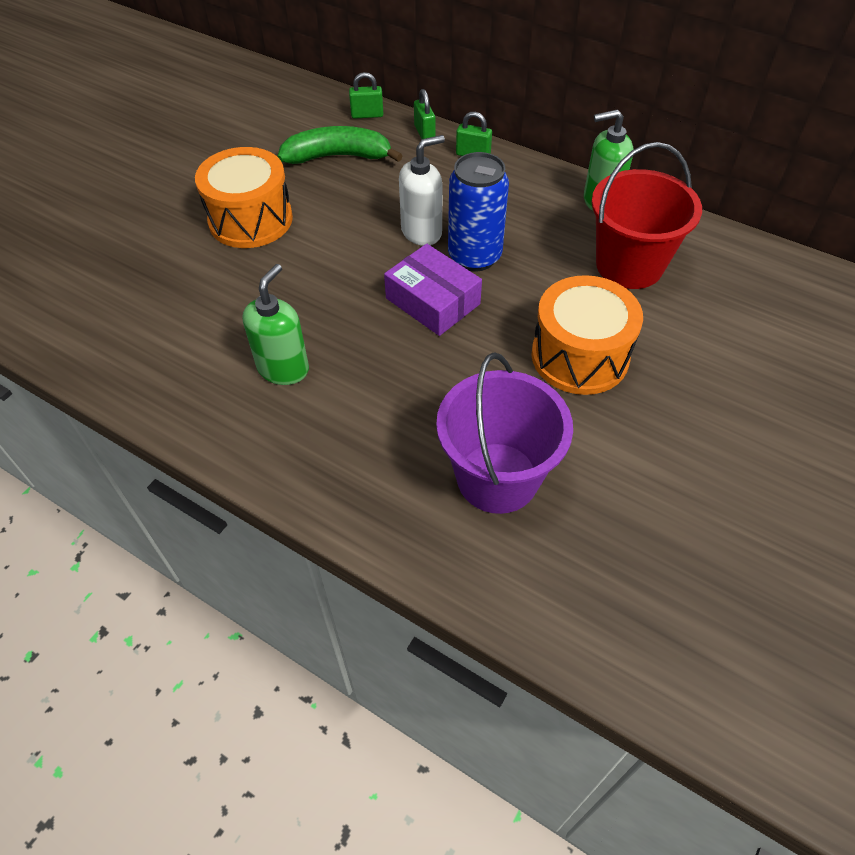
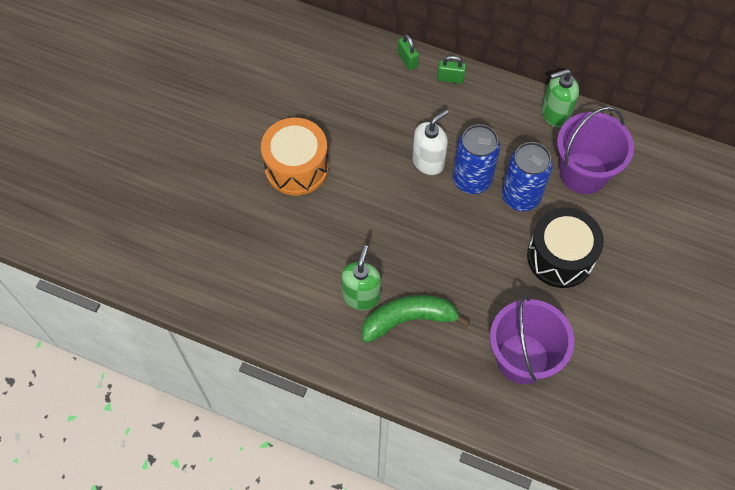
camera: 10 degrees left, 10 degrees up
(338, 156) = (345, 94): green banana -> green banana (409, 319)
(367, 115) = (357, 45): green padlock -> none
(432, 301) = (450, 224): purple box -> none
(537, 282) = (520, 197): none -> blue can
(580, 356) = (560, 257): orange drum -> black drum
(629, 265) = (583, 173): red bucket -> purple bucket

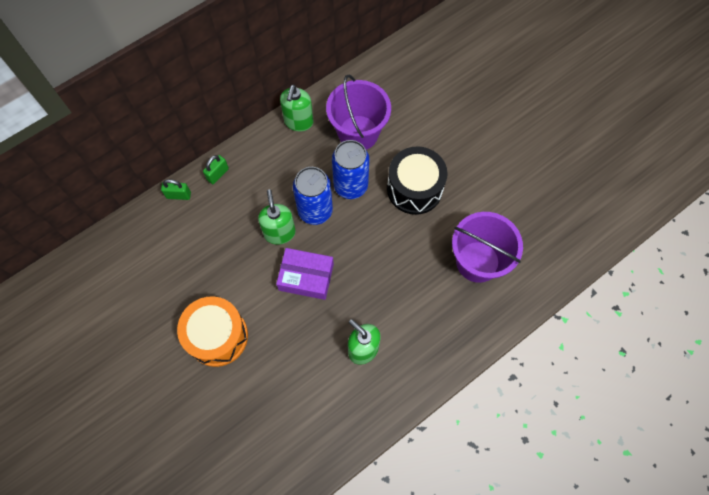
camera: 60 degrees left, 5 degrees up
(400, 208) = (306, 277): none -> purple box
(409, 319) = (402, 324): green banana -> none
(428, 162) = (279, 233): white soap dispenser -> green soap dispenser

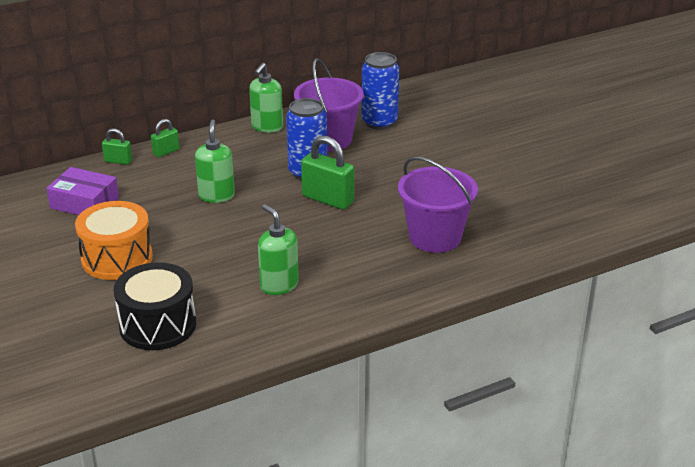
camera: 10 degrees right, 35 degrees down
(306, 277) = (234, 228): purple box -> purple box (84, 203)
(315, 211) = (262, 185): blue can -> blue can (379, 122)
(377, 222) = (328, 199): none -> green padlock
(414, 189) = (378, 181): black drum -> black drum (158, 325)

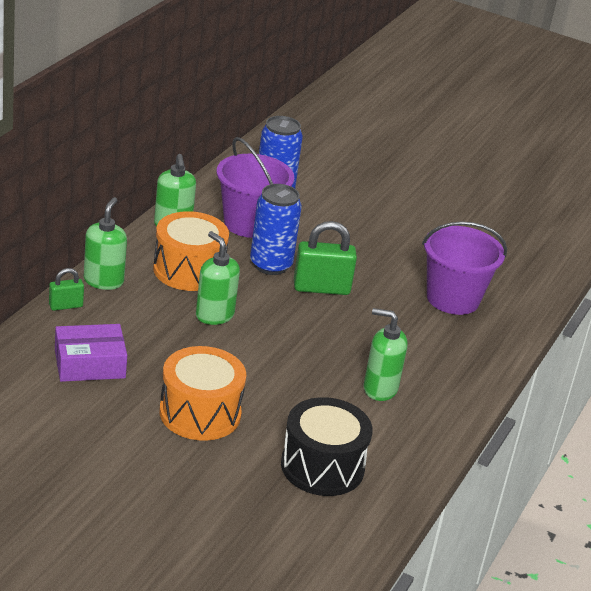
camera: 40 degrees left, 0 degrees up
(166, 152) = (103, 281): green padlock -> green soap dispenser
(238, 160) = (189, 270): none -> orange drum

